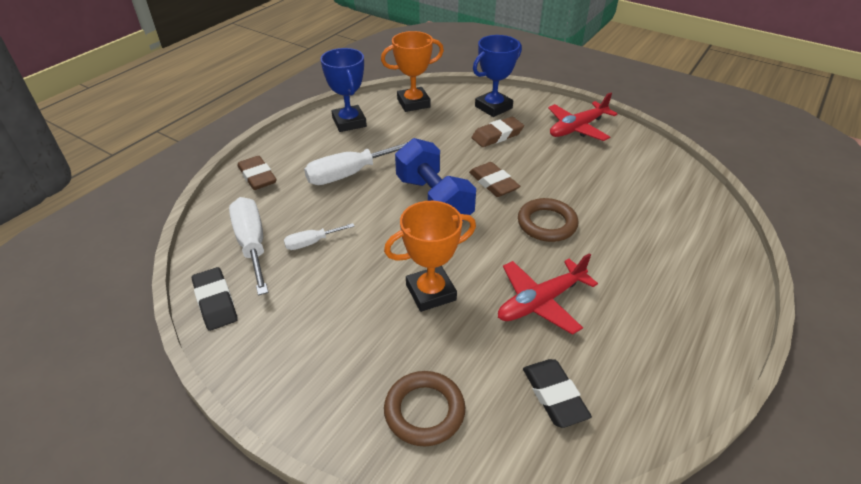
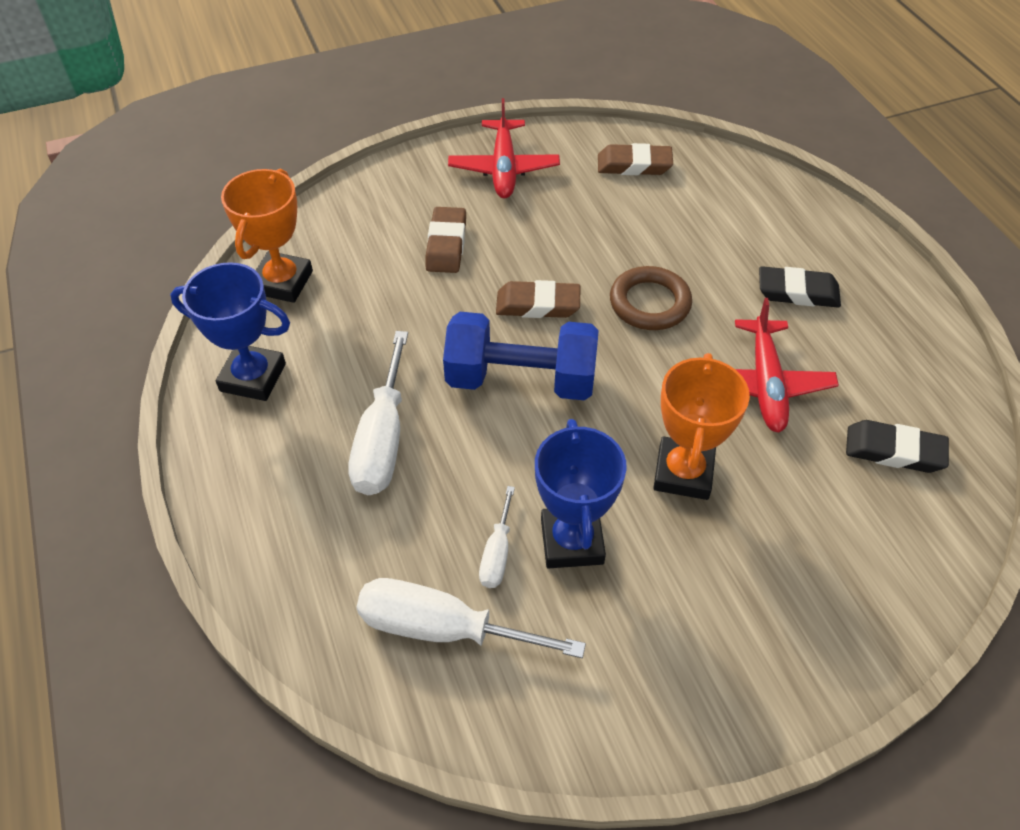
camera: 55 degrees left, 10 degrees up
(215, 302) = (532, 723): black eraser -> black eraser (797, 292)
(257, 176) = (281, 555): brown eraser -> brown eraser (634, 165)
(424, 411) = (853, 573): brown ring -> none
(493, 107) = (381, 211): blue trophy -> blue trophy (572, 541)

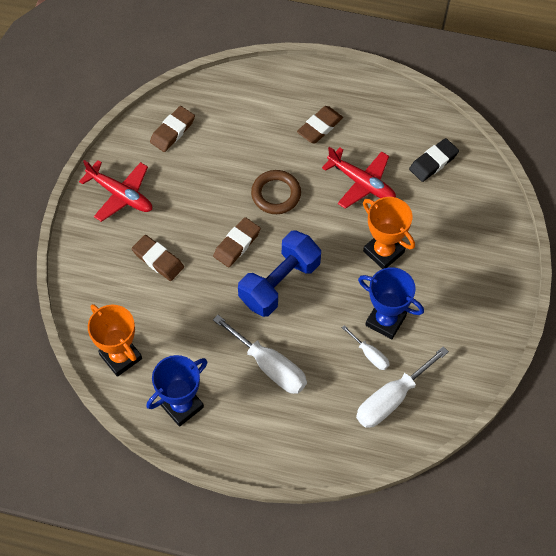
camera: 55 degrees left, 10 degrees up
(797, 292) = (320, 127): black eraser -> brown eraser

